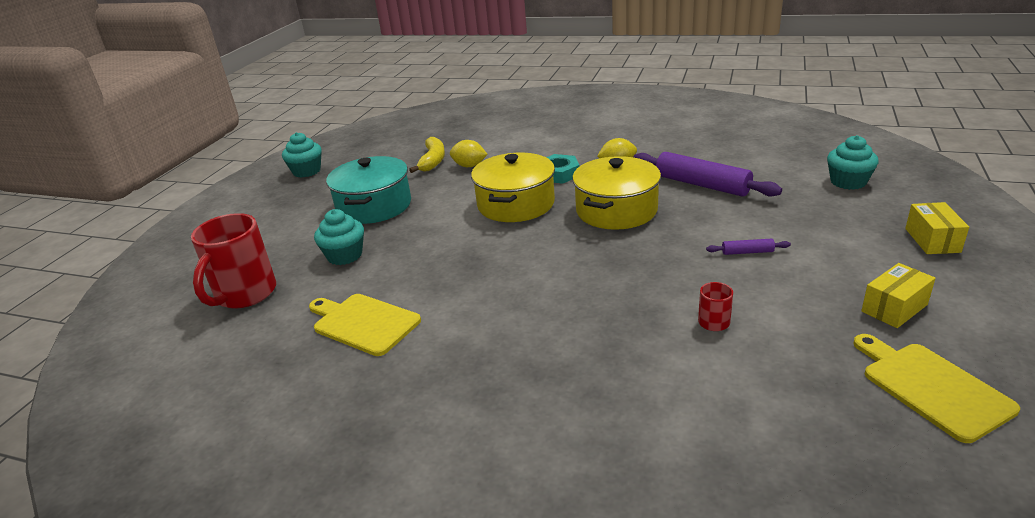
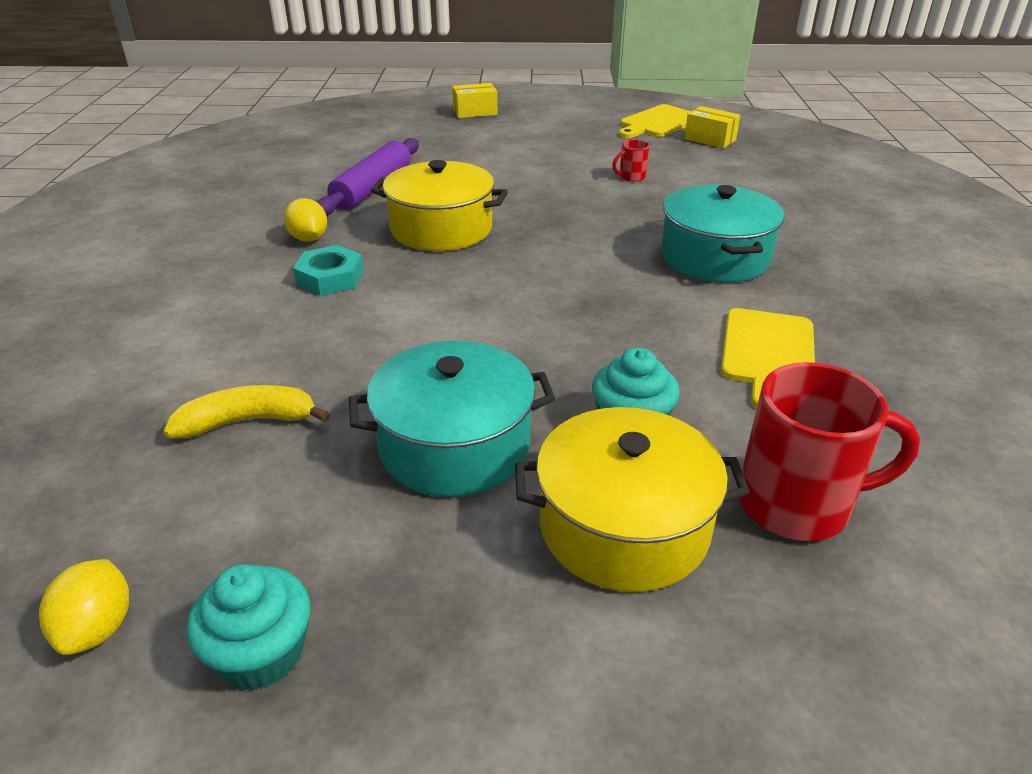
camera: 110 degrees left, 5 degrees up
(469, 166) = (283, 368): yellow lemon -> yellow lemon (98, 628)
(510, 335) = (714, 257): none -> turquoise pot
(516, 204) = (431, 298): yellow pot -> yellow pot (624, 527)
(747, 252) = (515, 167): purple rolling pin -> none
(848, 182) = (369, 131): turquoise cupcake -> none
(894, 308) = (576, 126): yellow box -> yellow box (710, 139)

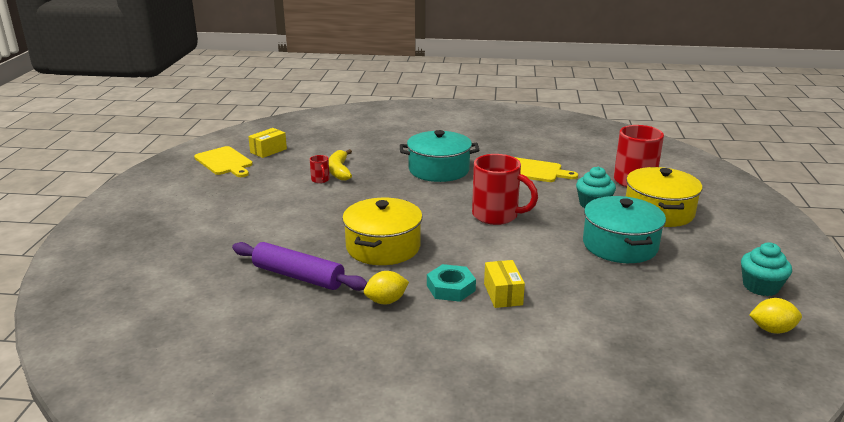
camera: 85 degrees left, 10 degrees down
(248, 422) = (617, 305): yellow banana -> yellow banana (339, 171)
(475, 112) = (142, 229): yellow box -> yellow box (503, 294)
(553, 312) = (497, 215): none -> red mug

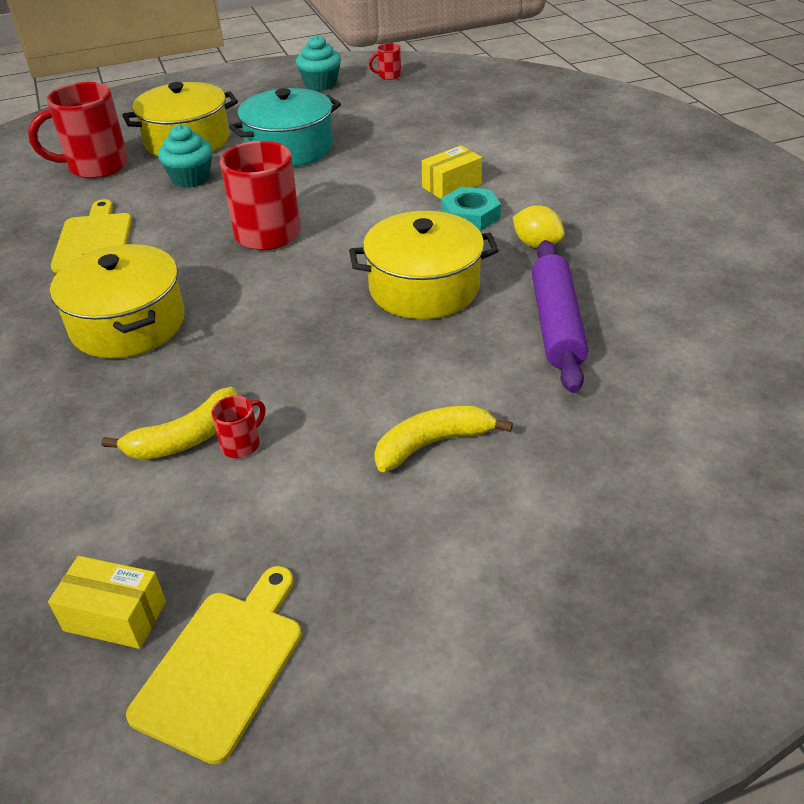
camera: 115 degrees left, 15 degrees up
(263, 216) = (433, 444): none -> yellow banana
(439, 170) = (128, 324): turquoise pot -> yellow pot
(772, 330) = (388, 76): yellow lemon -> red mug

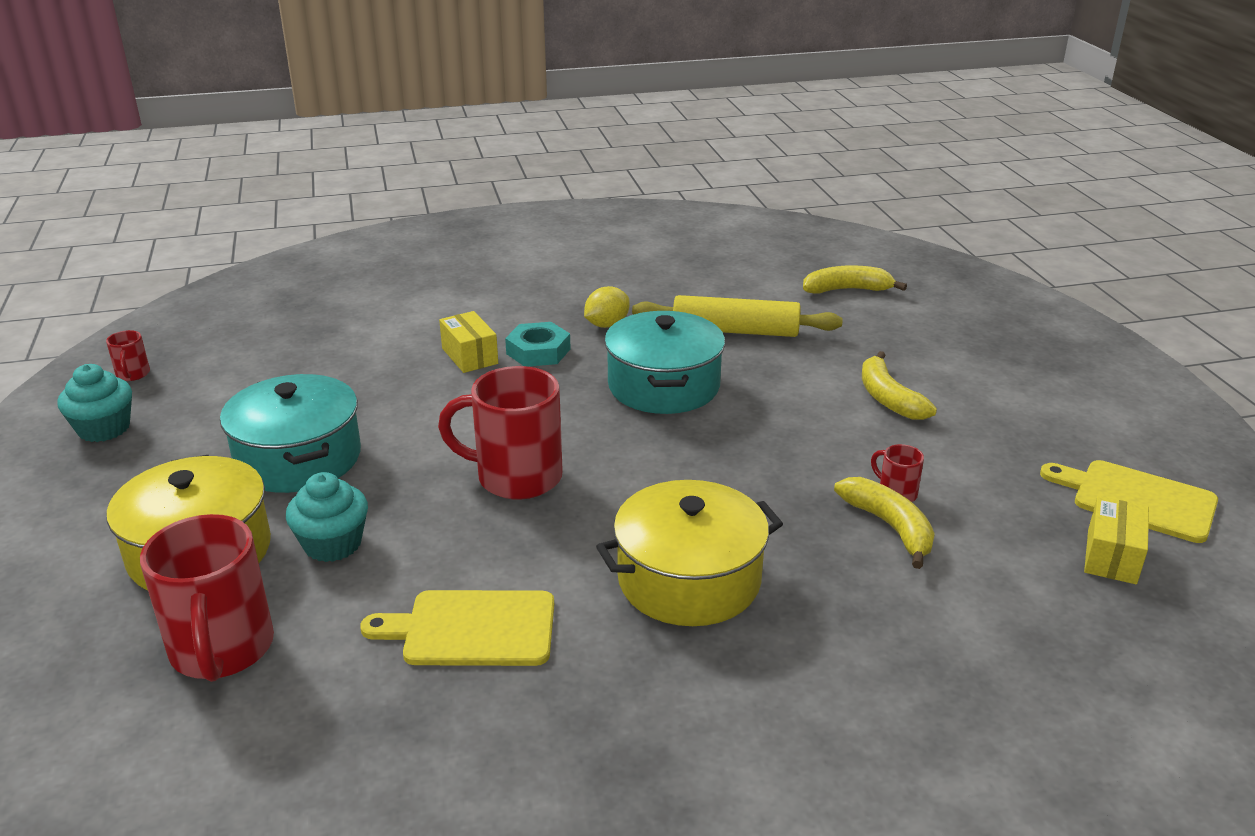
camera: 85 degrees left, 10 degrees down
(424, 288) = (664, 386): yellow pot -> turquoise pot
(556, 324) = (735, 331): purple rolling pin -> yellow rolling pin
(713, 411) = (847, 290): none -> yellow banana

